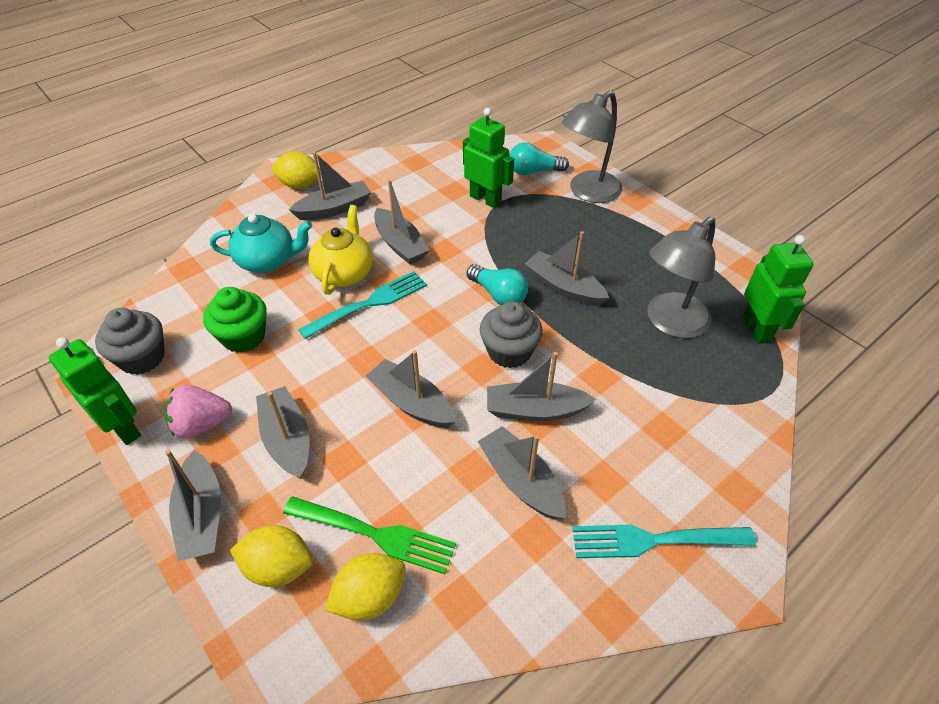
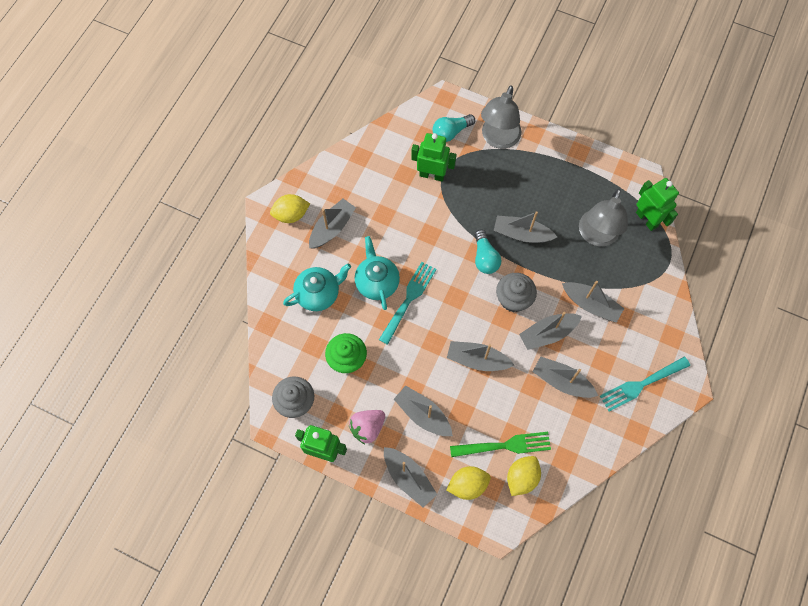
camera: 25 degrees left, 20 degrees up
(344, 273) = (377, 282): yellow teapot -> turquoise teapot
(400, 244) = (398, 242): grey boat -> grey boat (591, 305)
(498, 295) = (485, 258): turquoise light bulb -> turquoise light bulb turned 60 degrees clockwise

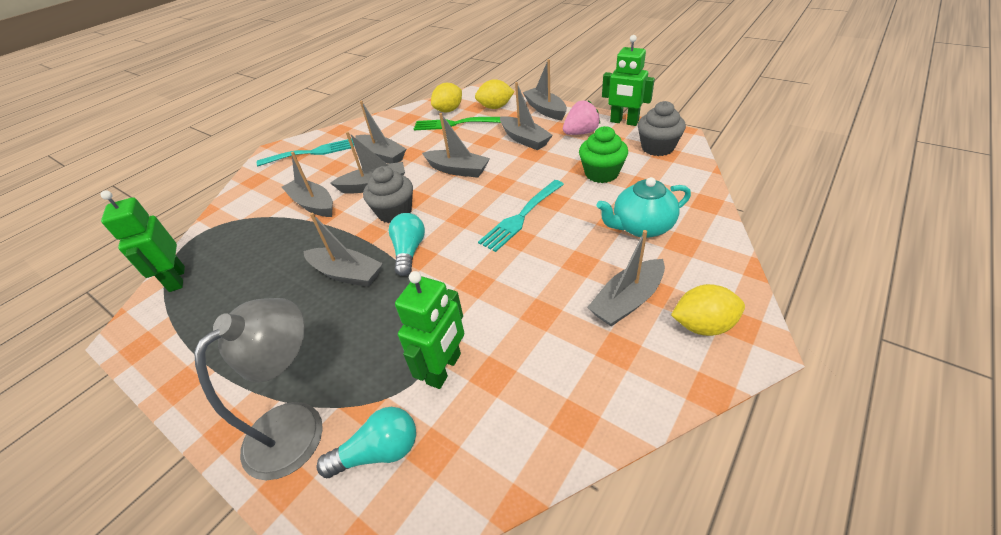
camera: 165 degrees left, 25 degrees down
(377, 282) = (560, 234): turquoise teapot -> none
(432, 175) = (444, 369): green robot -> green robot turned 90 degrees counterclockwise
(596, 236) = (254, 265): grey lamp -> none

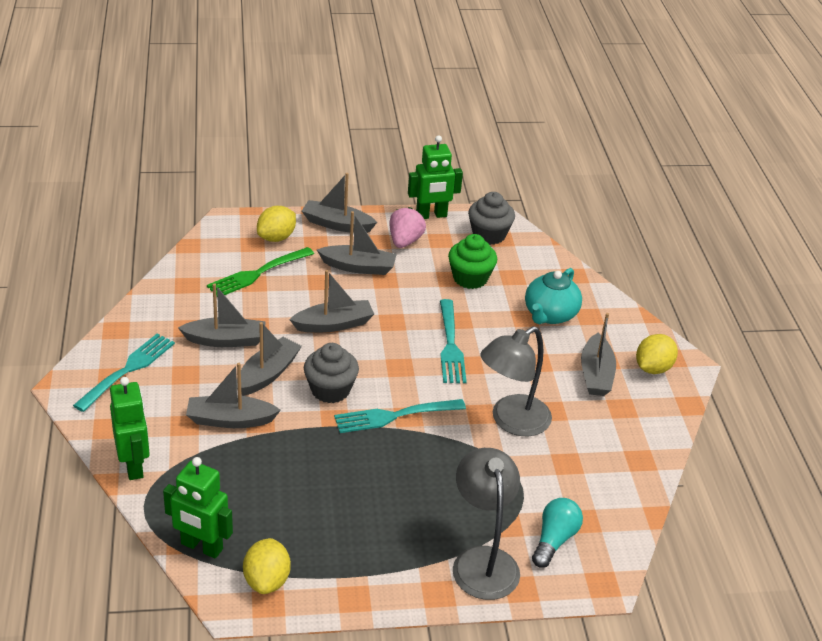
camera: 50 degrees left, 5 degrees down
(347, 274) = (366, 458): grey boat -> none
(409, 251) = (394, 416): turquoise light bulb -> turquoise fork
(444, 369) = (533, 477): green robot -> green robot (134, 465)
(449, 110) = (225, 258): yellow lemon -> yellow lemon (267, 580)
(491, 304) = (511, 421): none -> grey lamp

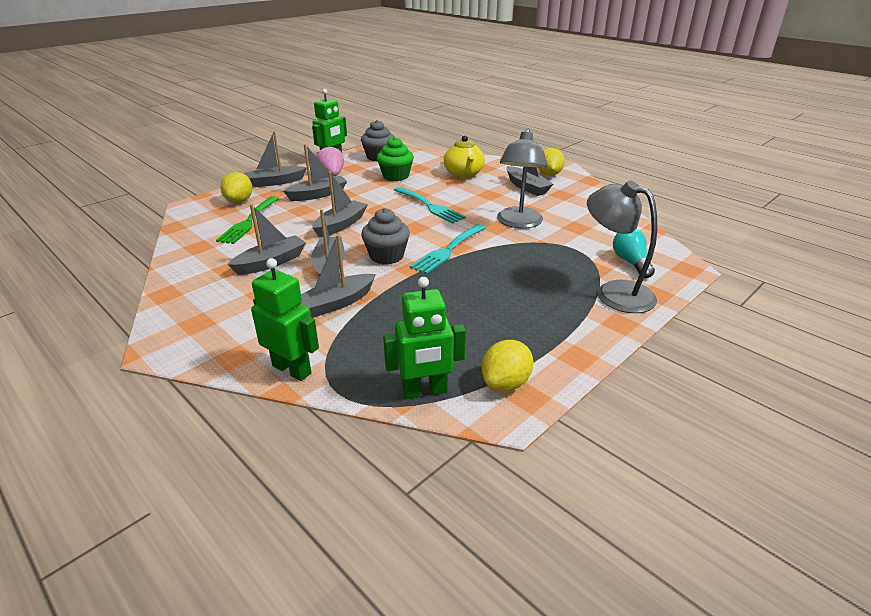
camera: 35 degrees left, 5 degrees down
(128, 370) = (207, 312): turquoise fork -> none
(267, 580) = (505, 383): yellow lemon -> yellow lemon turned 75 degrees clockwise
(550, 315) = (464, 174): turquoise teapot -> yellow teapot

